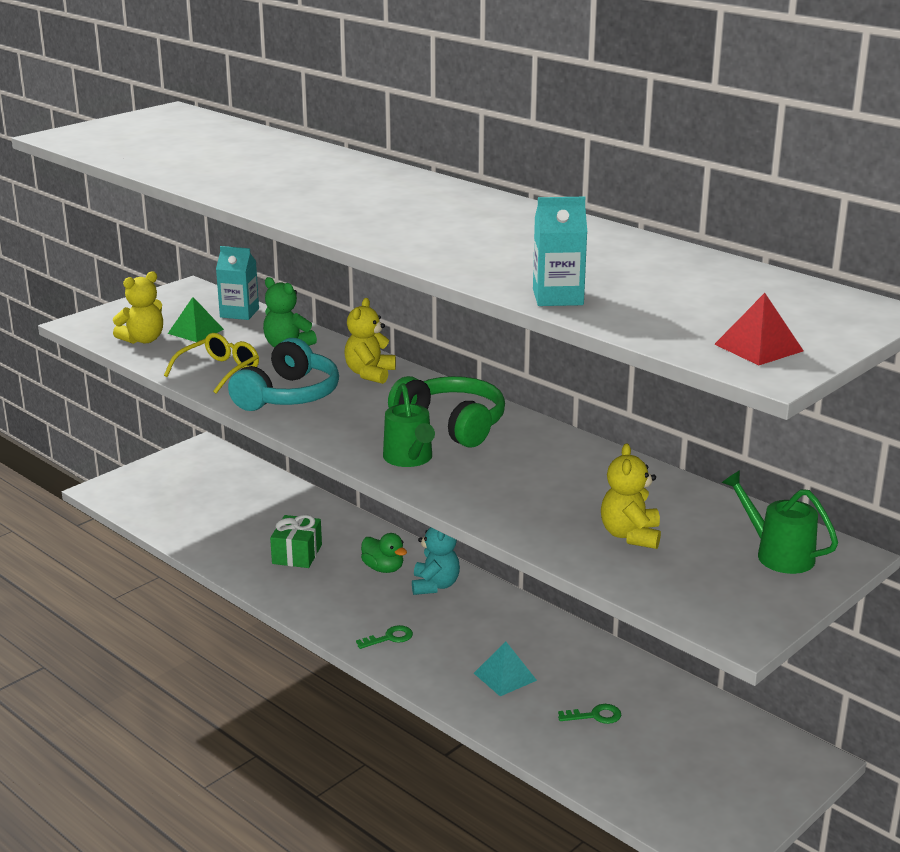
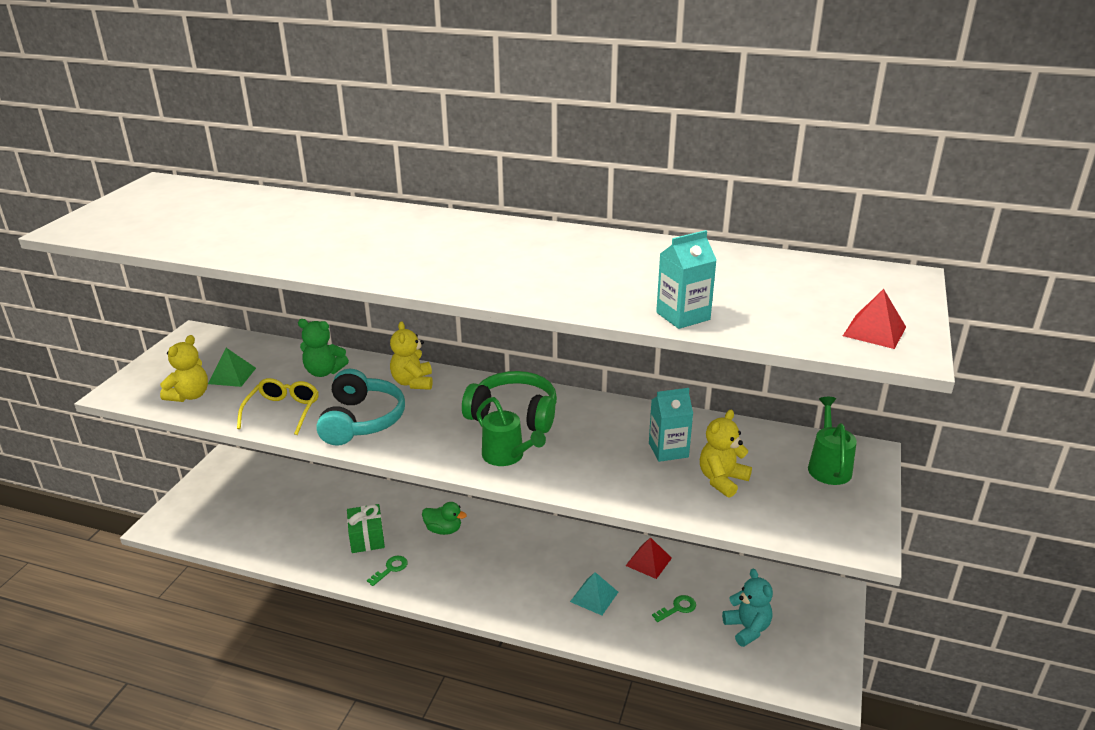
camera: 25 degrees left, 5 degrees up
(239, 313) = (258, 348): turquoise carton -> turquoise carton (668, 450)
(389, 638) = (488, 591): green key -> green key (390, 569)
(435, 585) = (492, 533): turquoise teddy bear -> turquoise teddy bear (747, 629)
(596, 662) = (648, 561): none -> red pyramid
(630, 535) = (722, 480): yellow teddy bear -> yellow teddy bear turned 60 degrees clockwise
(777, 554) = (828, 466): green watering can -> green watering can turned 75 degrees clockwise

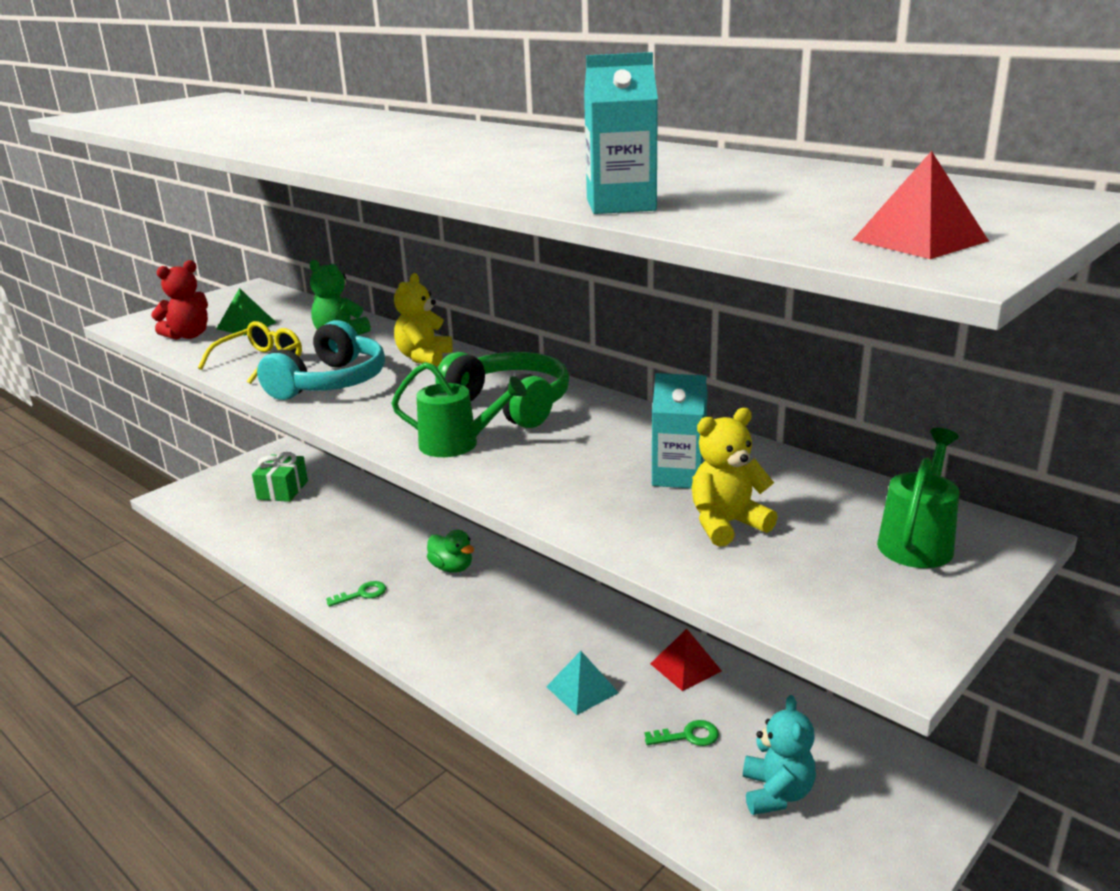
camera: 25 degrees right, 5 degrees down
(189, 396) = (188, 336): yellow teddy bear -> red teddy bear
(367, 538) = (361, 556): green gift -> green gift (282, 490)
(507, 456) = (458, 444): green watering can -> green watering can turned 60 degrees counterclockwise

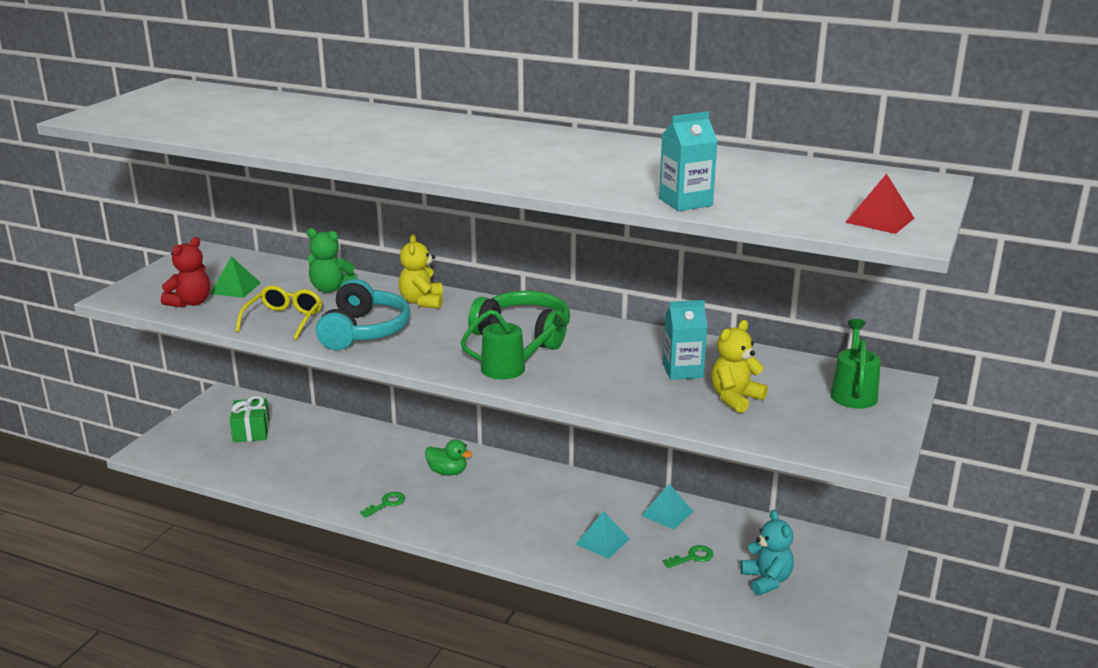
camera: 20 degrees left, 0 degrees up
(685, 667) = (667, 513): red pyramid -> turquoise pyramid

